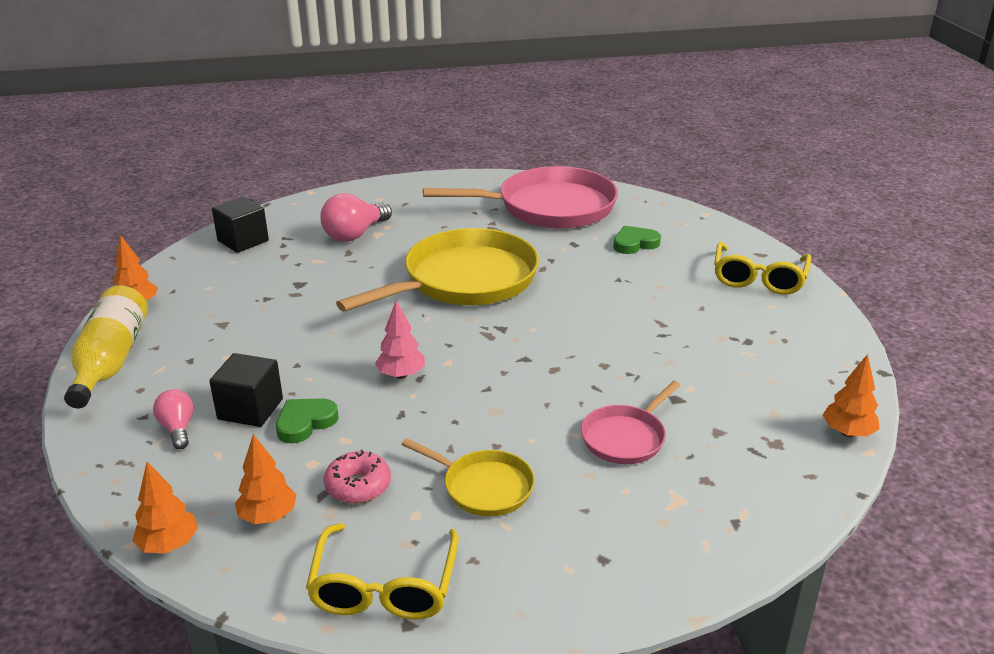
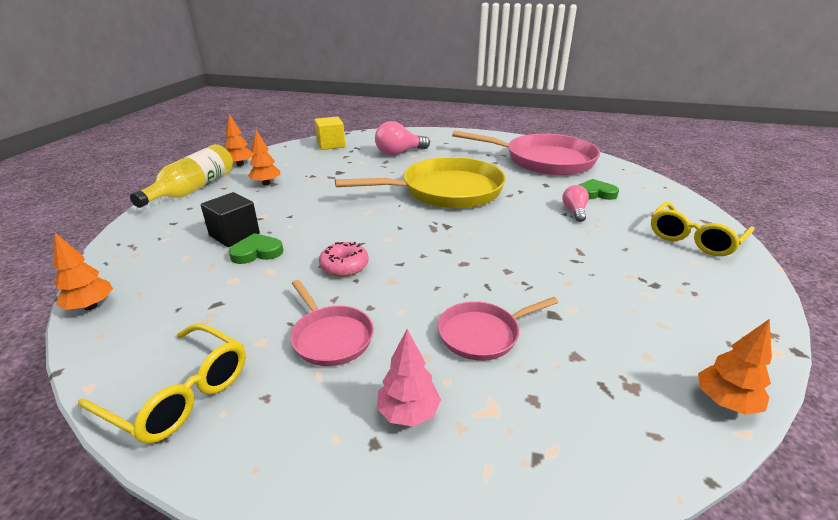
camera: 25 degrees right, 0 degrees up
(178, 428) = (182, 235): pink light bulb -> pink light bulb (574, 211)
(243, 241) = (331, 145): black cube -> yellow cube
(268, 516) = (167, 308): orange tree -> orange tree (266, 183)
(358, 486) = (244, 306): pink donut -> pink donut (344, 266)
(384, 587) = (179, 394): yellow glasses -> yellow glasses turned 90 degrees counterclockwise
(401, 375) = (348, 239): pink tree -> pink tree (408, 413)
(483, 487) = (330, 337): yellow pan -> pink pan

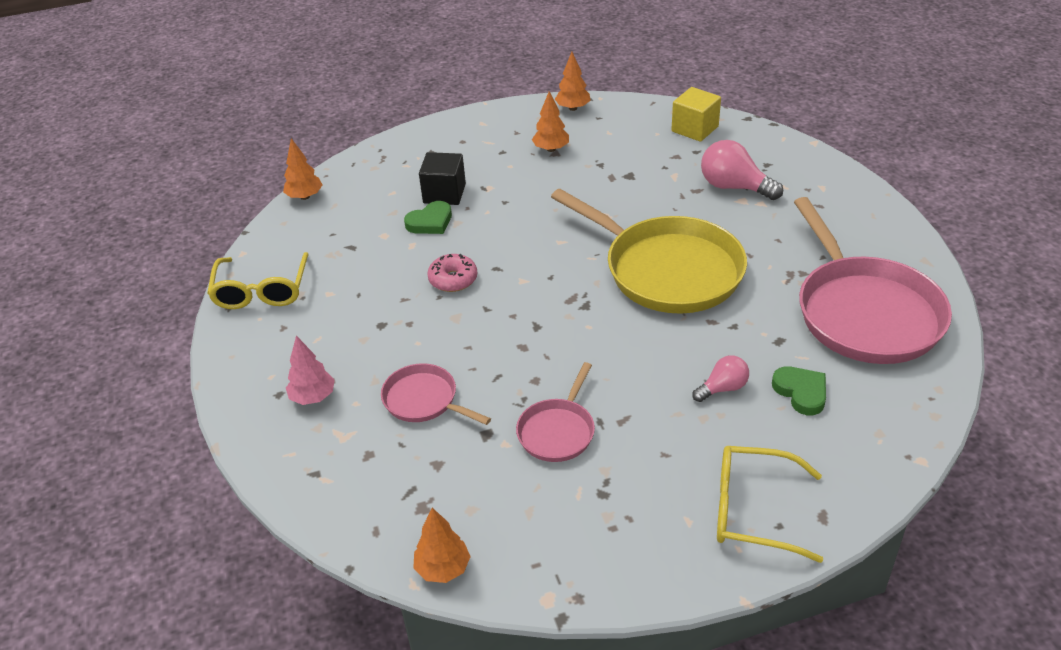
camera: 60 degrees right, 10 degrees up
(193, 189) = (496, 119): yellow bottle -> none
(257, 252) = (430, 222): green heart -> green heart turned 105 degrees clockwise
(330, 337) = (358, 322): pink pan -> pink pan (557, 431)

